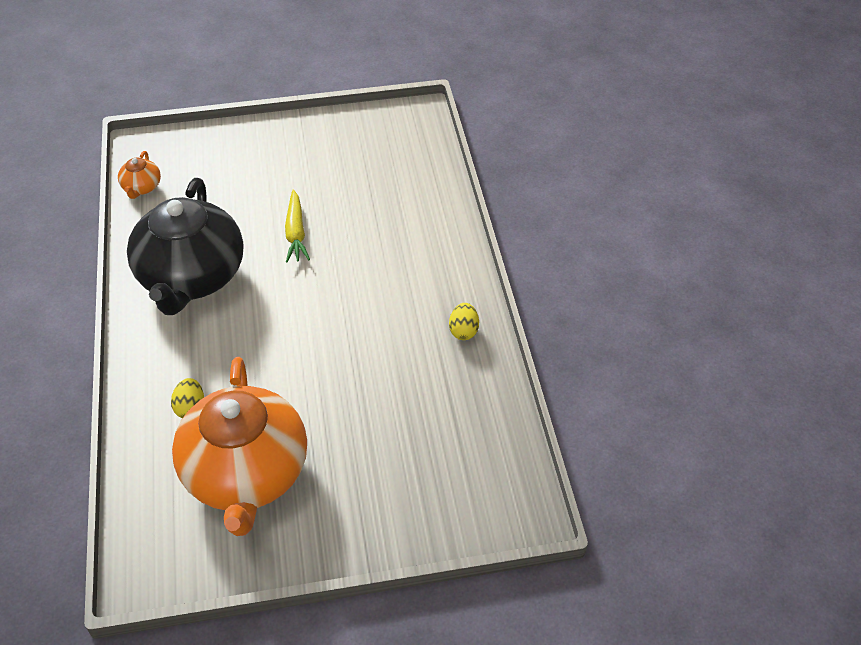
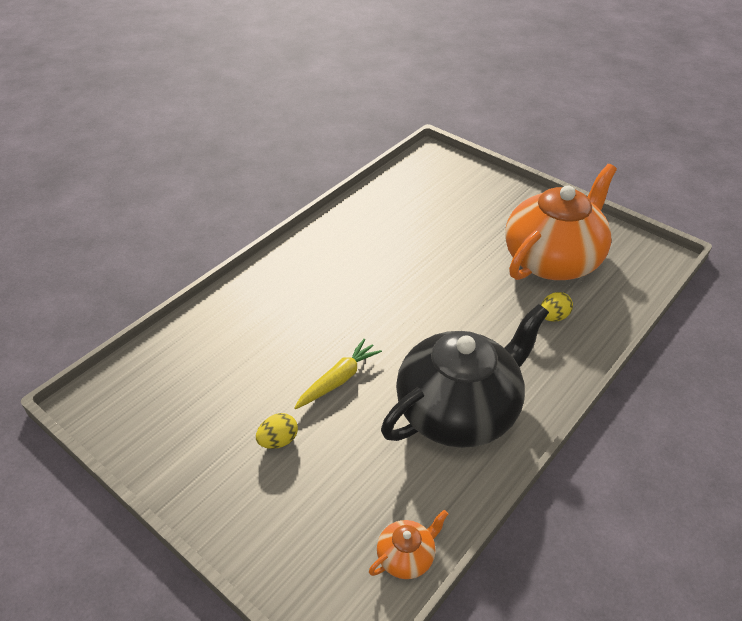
camera: 130 degrees left, 5 degrees down
(463, 331) = (336, 234): yellow egg -> yellow egg (278, 441)

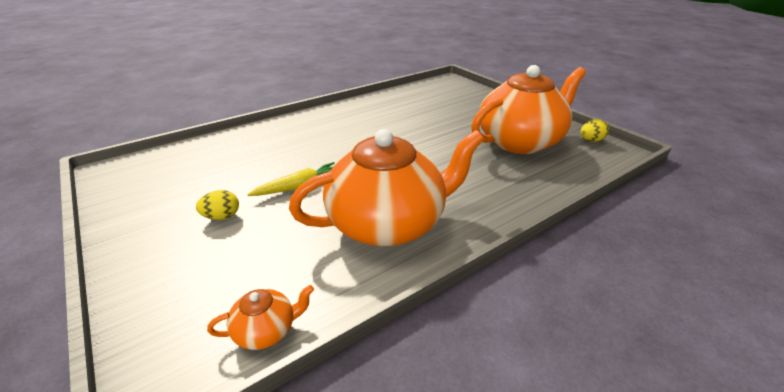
camera: 15 degrees right, 10 degrees down
(459, 411) = (388, 223): black teapot -> orange teapot
(553, 317) = (506, 175): yellow egg -> yellow egg (591, 140)

